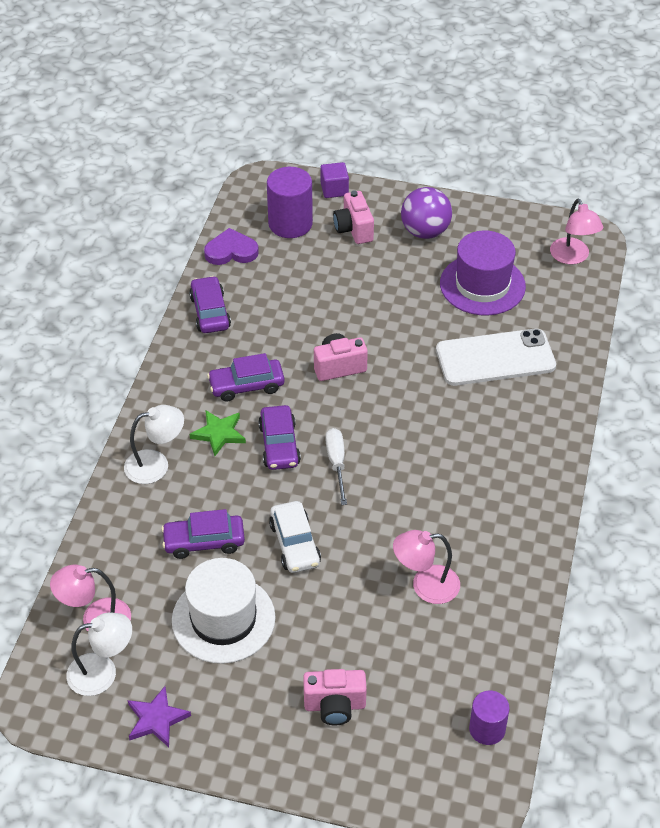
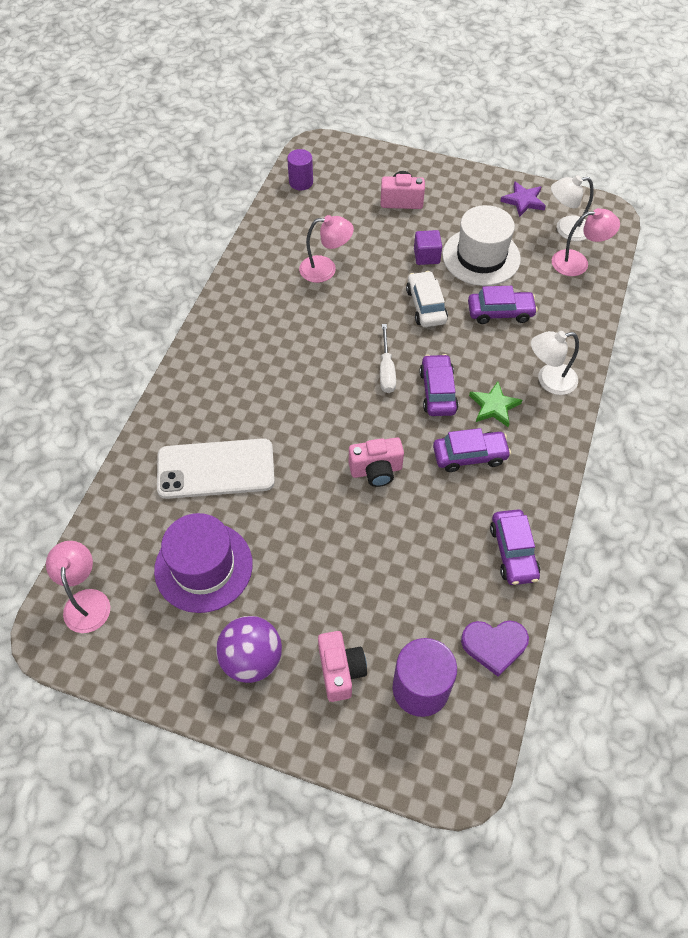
camera: 175 degrees left, 10 degrees up
(334, 189) = (359, 751): purple cube -> purple cube (426, 256)

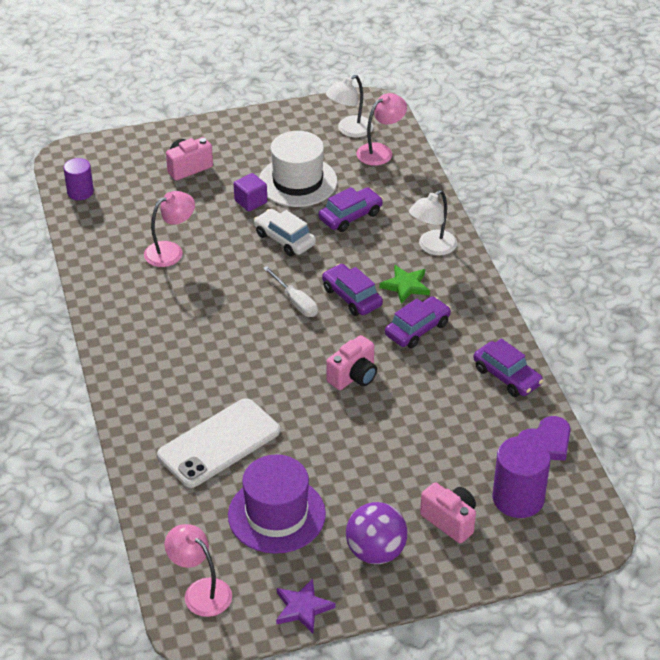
camera: 35 degrees left, 15 degrees down
(523, 201) = (295, 123): purple star -> purple star (302, 608)

